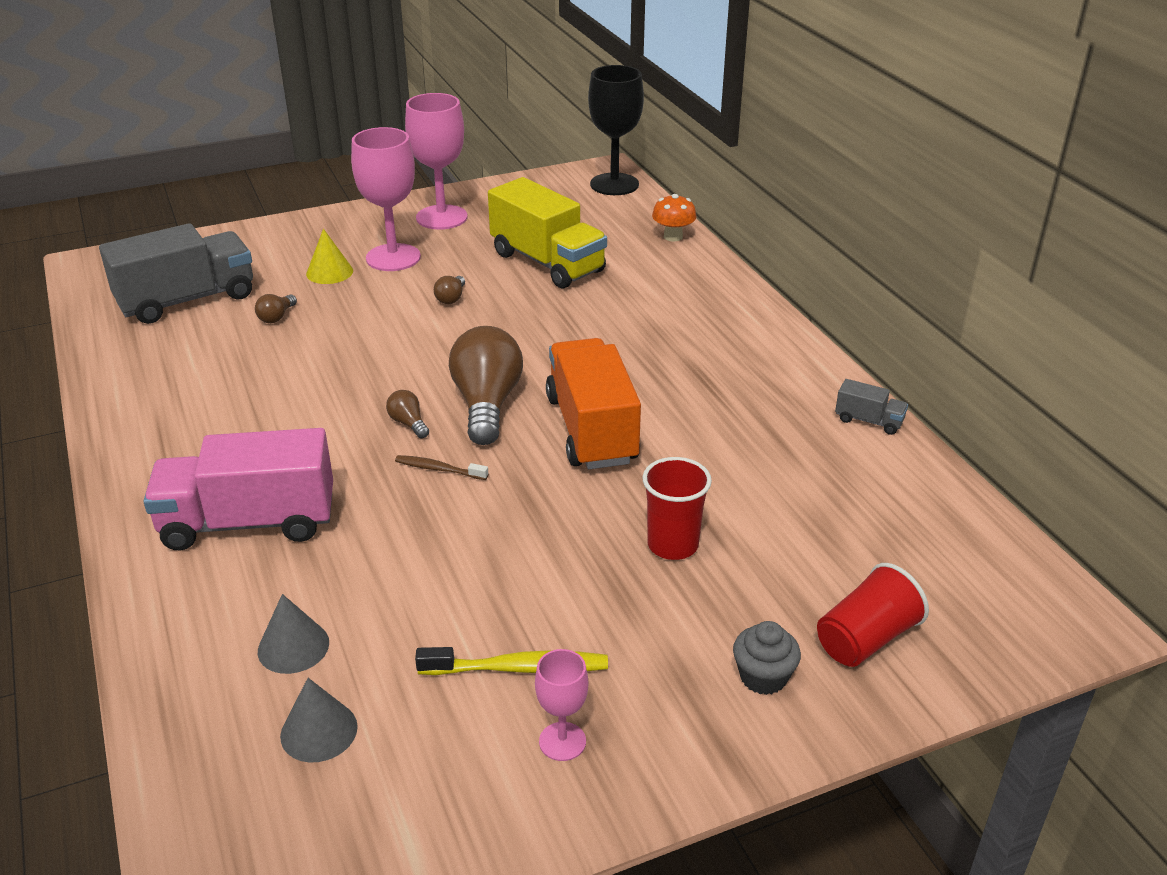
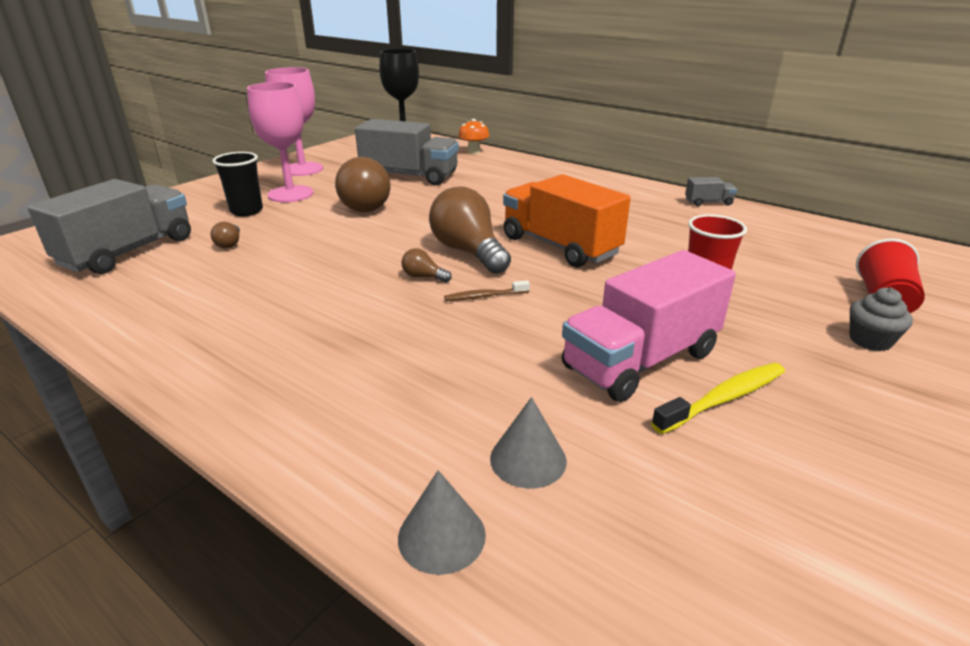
camera: 30 degrees left, 5 degrees down
(249, 522) = (366, 380): pink truck -> pink truck (640, 360)
(319, 731) = (643, 519): grey cone -> grey cone (441, 536)
(329, 272) = (246, 211): yellow cone -> black cup
(451, 298) = (364, 205): brown light bulb -> brown light bulb, size x2.30
(547, 262) = (409, 176): yellow truck -> grey truck
(562, 741) = (828, 434): pink goblet -> none

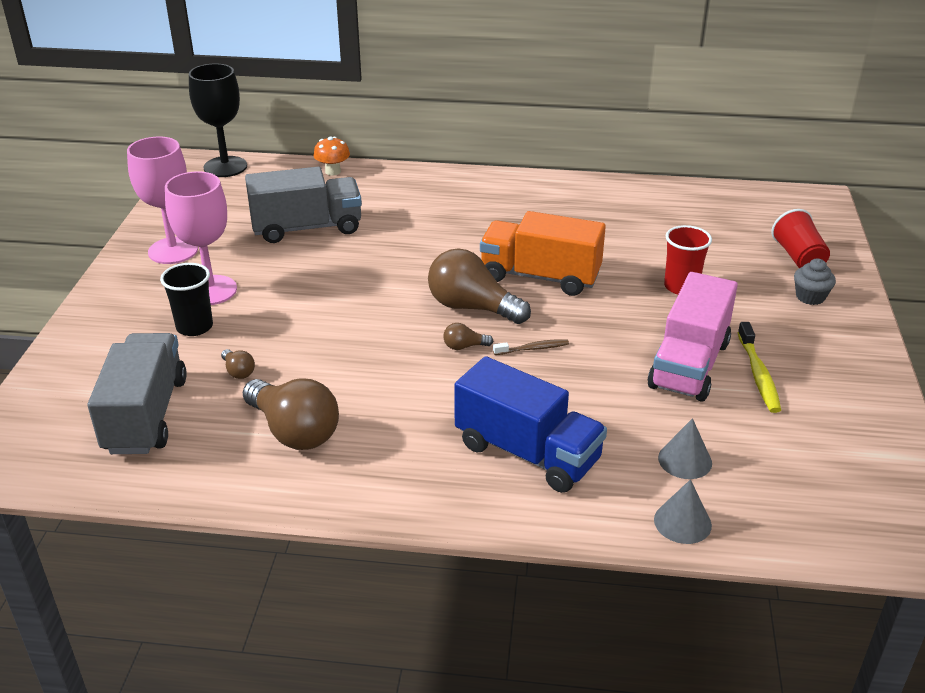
camera: 30 degrees left, 5 degrees up
(362, 382) = (527, 453): none -> blue truck
(364, 205) = (309, 282): brown light bulb -> brown light bulb (294, 431)
(484, 296) = (533, 348): brown toothbrush -> brown toothbrush turned 150 degrees counterclockwise
(708, 202) = (614, 186): grey truck -> none
(723, 398) = (758, 374): yellow toothbrush -> yellow toothbrush turned 150 degrees clockwise

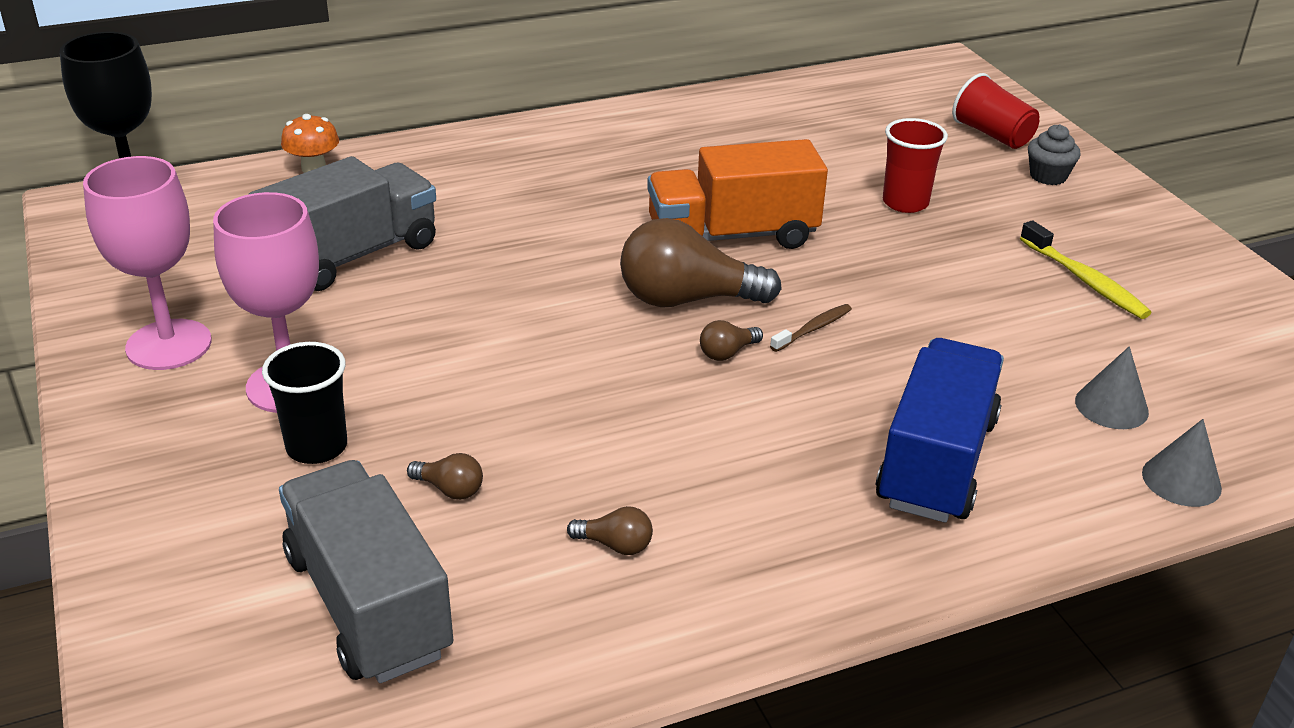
camera: 30 degrees left, 0 degrees up
(294, 431) = (615, 545): brown light bulb -> brown light bulb, size x0.44
(527, 453) = (936, 462): blue truck -> blue truck turned 75 degrees counterclockwise
(689, 364) = (1004, 292): pink truck -> none

